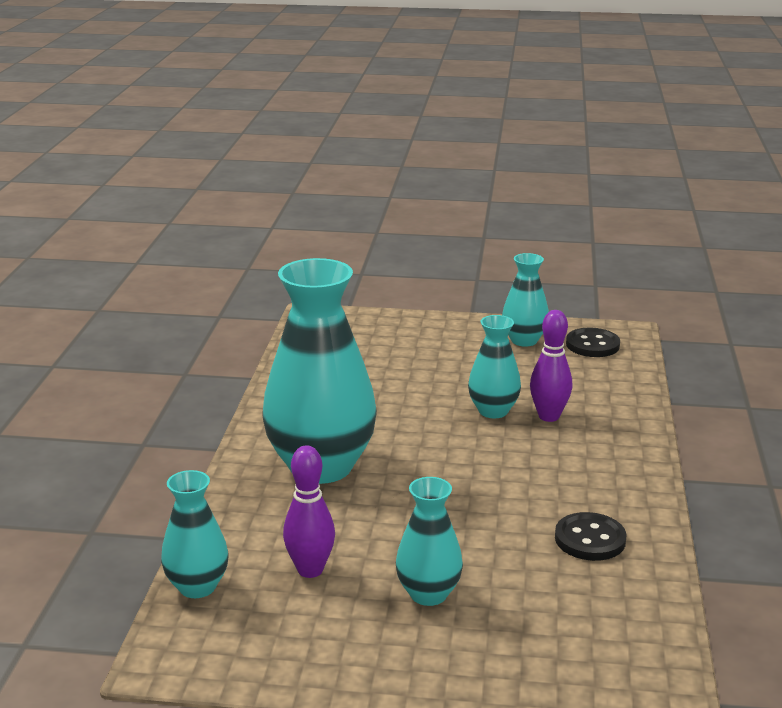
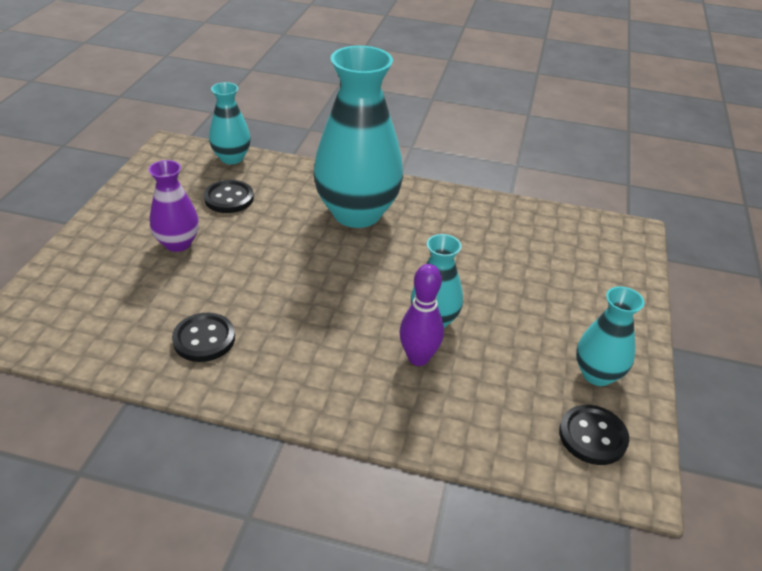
camera: 95 degrees right, 15 degrees up
(310, 570) = (229, 198): purple bowling pin -> black button
(428, 594) = (178, 243): turquoise vase -> purple vase

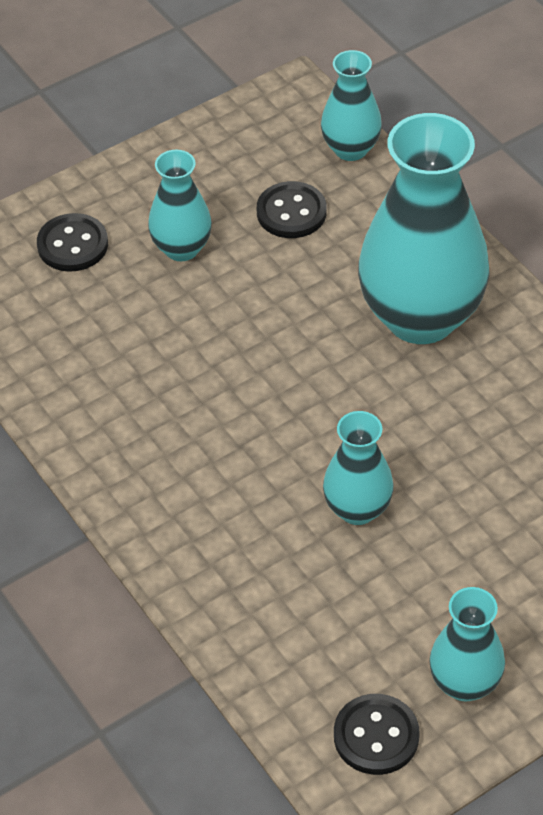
camera: 45 degrees right, 10 degrees up
(178, 243) = (181, 248): purple vase -> turquoise vase
(204, 339) = (107, 386): black button -> black button (72, 245)
(418, 358) = (293, 540): purple bowling pin -> none

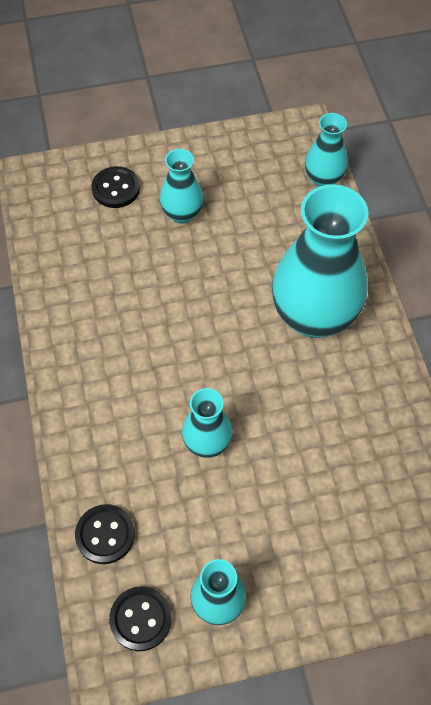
camera: 20 degrees right, 10 degrees up
(291, 212) = (264, 211): black button -> black button (105, 535)

